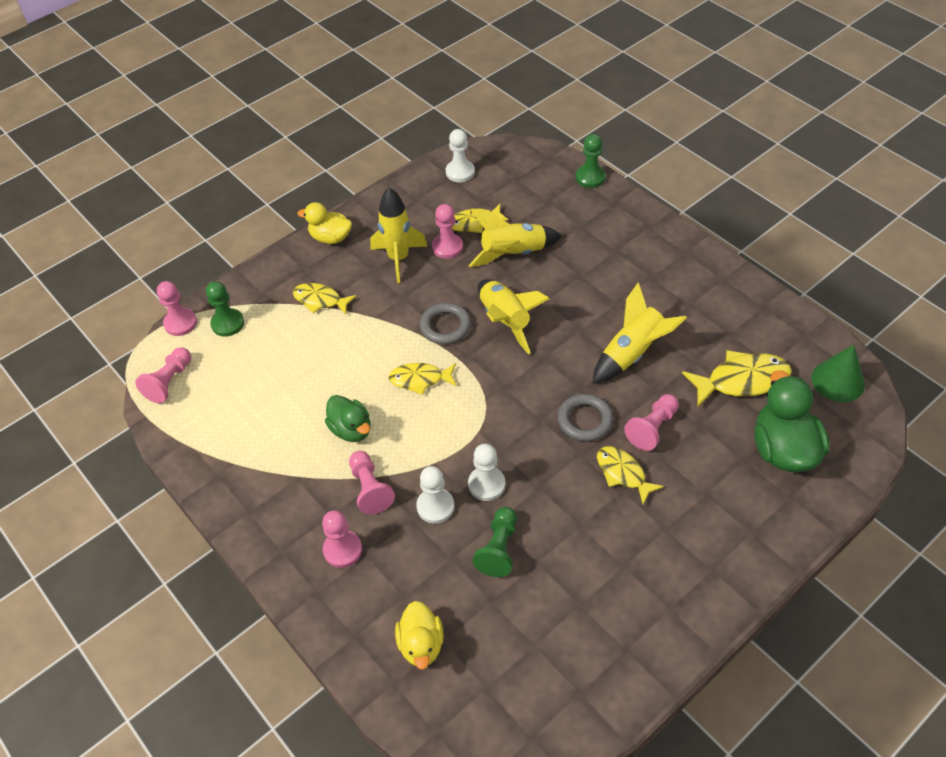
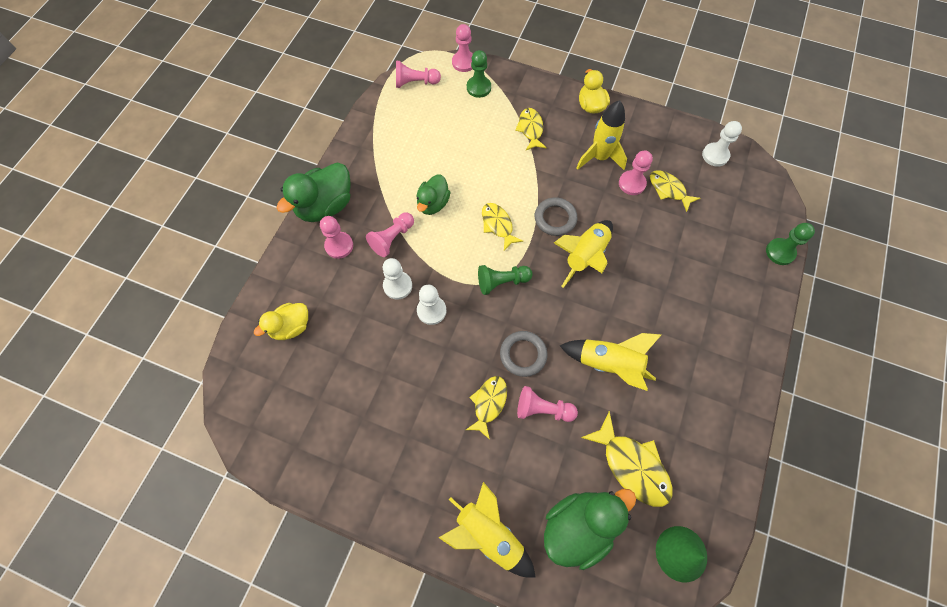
camera: 60 degrees right, 15 degrees up
(276, 545) = (325, 206): none -> green duck
(499, 548) = (383, 343): green pawn -> green pawn (502, 282)
(513, 254) = (655, 231): yellow rocket -> yellow rocket (488, 534)

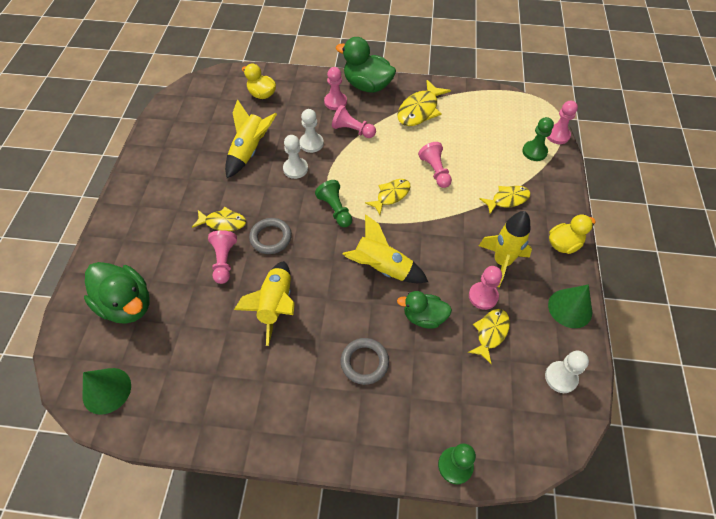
camera: 75 degrees right, 10 degrees down
(415, 83) = (514, 108): pink pawn -> pink pawn (435, 171)
(433, 203) = (395, 148): green duck -> green duck (424, 317)
(488, 534) = (119, 243): yellow rocket -> yellow rocket (250, 151)
(555, 218) = (414, 237): grey ring -> grey ring (364, 362)
(632, 465) = (182, 338): yellow fish -> yellow fish (419, 110)
(654, 125) = (570, 308): none -> green cone

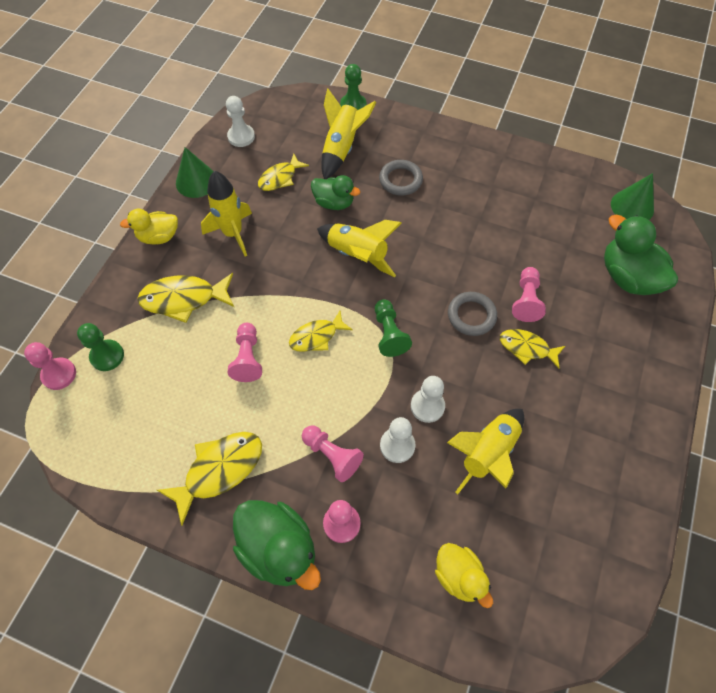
camera: 165 degrees left, 5 degrees up
(276, 305) = (474, 243): yellow rocket -> yellow rocket (342, 148)
(483, 296) = (270, 208): pink pawn -> none
(507, 199) = (184, 299): yellow fish -> yellow fish, size x1.53

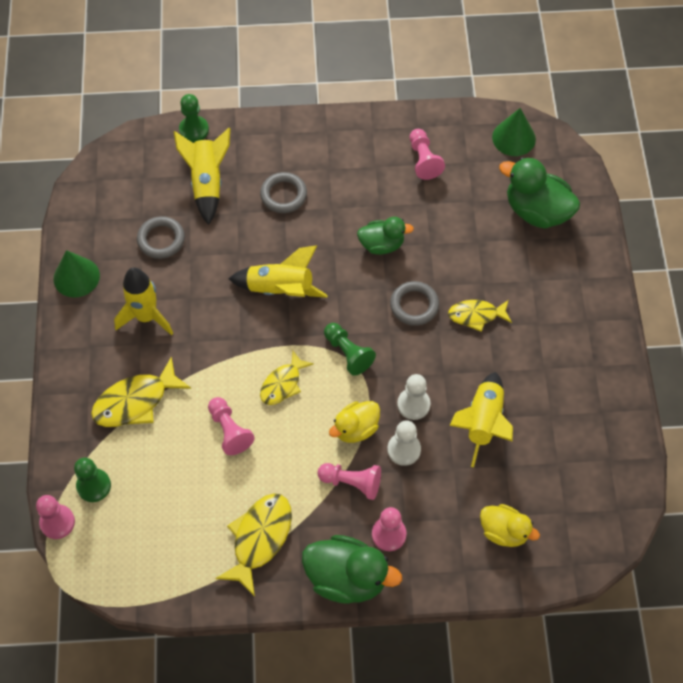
camera: 25 degrees left, 0 degrees up
(159, 237) = (72, 350): yellow duck -> yellow duck (356, 429)
(241, 136) = (95, 210): white pawn -> none
(280, 178) = (161, 239): yellow fish -> grey ring
(334, 203) = (230, 245): green duck -> green duck (382, 244)
(526, 300) = (456, 270): pink pawn -> pink pawn (423, 160)

